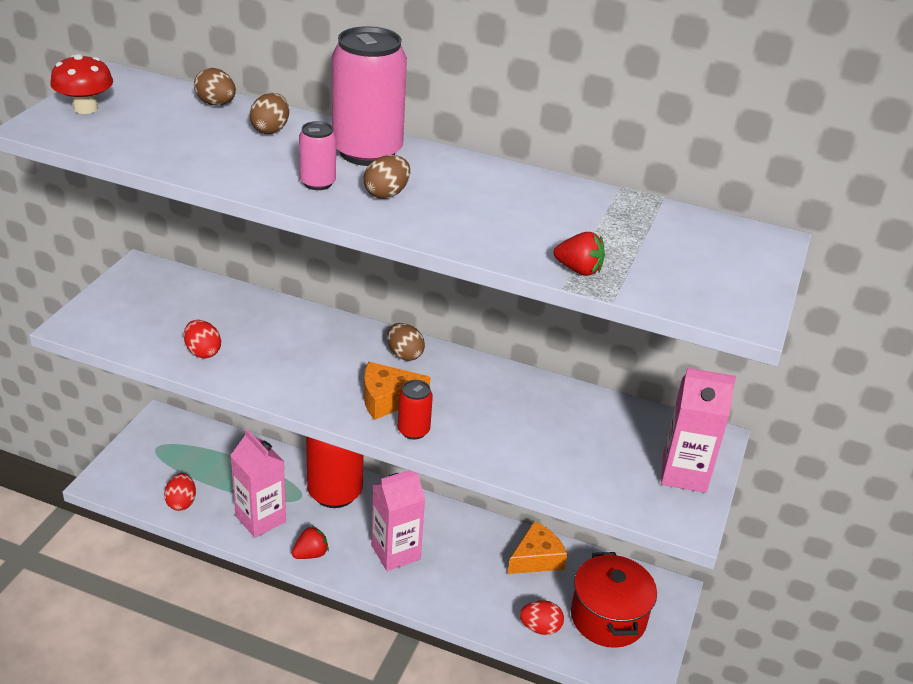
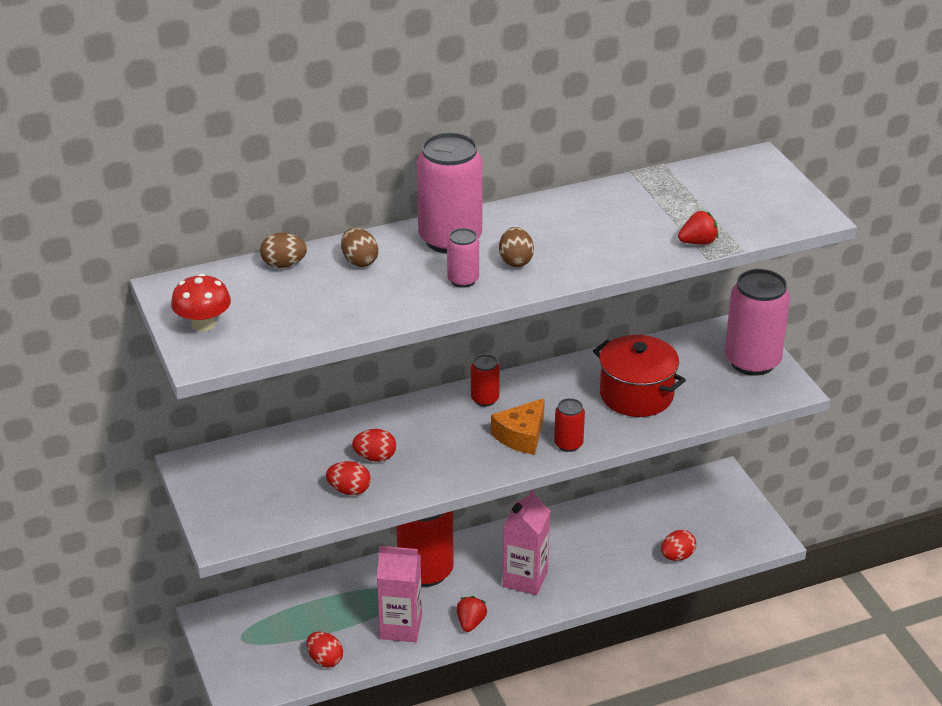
camera: 40 degrees left, 0 degrees up
(258, 342) = (375, 457): none -> red egg
(404, 354) = (485, 399): brown egg -> red can
(536, 558) = (619, 515): orange cheese -> none
(608, 617) = (707, 520): red pot -> red pot (636, 395)
(684, 473) = (752, 361): pink carton -> pink can

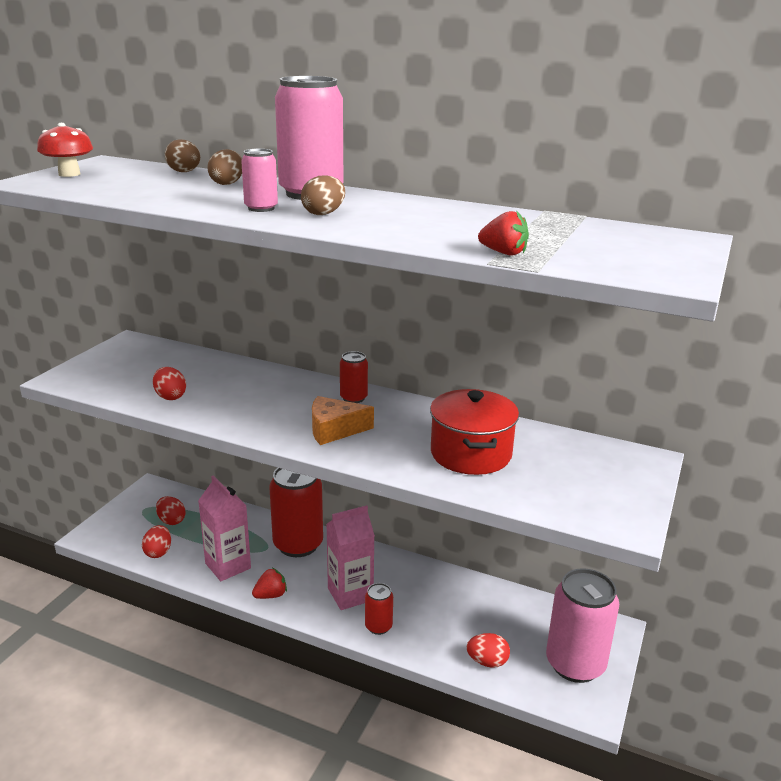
camera: 45 degrees right, 10 degrees down
(375, 457) = (222, 390): red egg -> red egg (171, 521)
(568, 444) = (356, 453): red can -> red can (378, 626)
(752, 361) = (621, 487): pink can -> pink can (575, 664)

